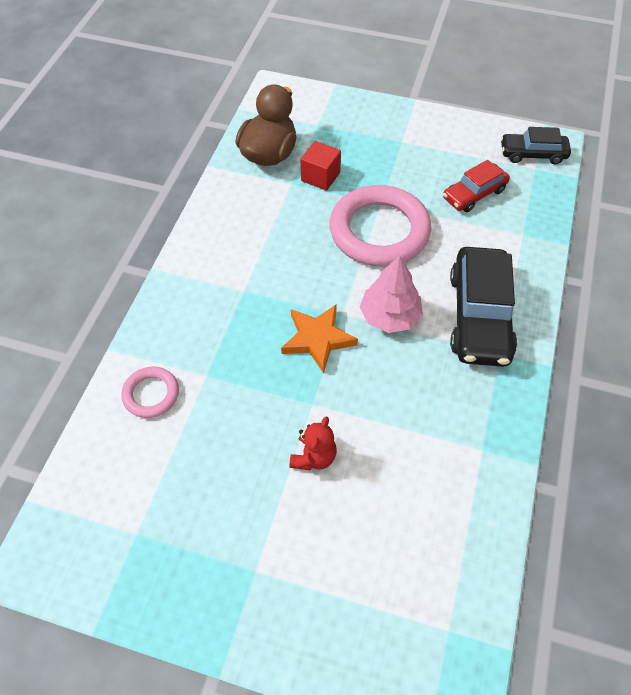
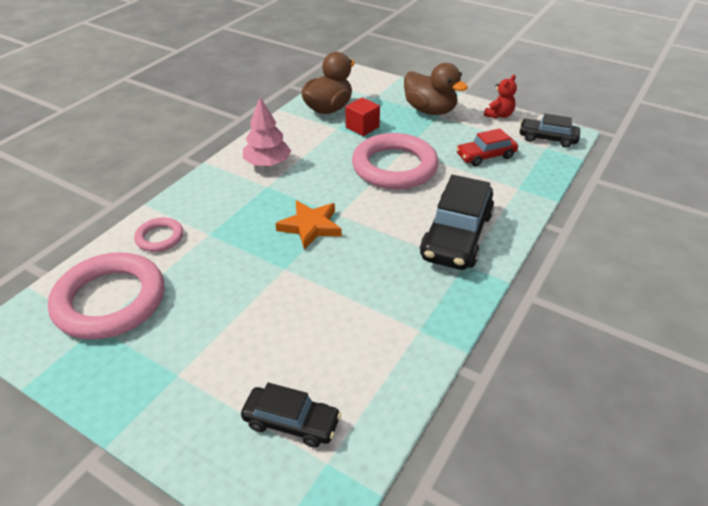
camera: 15 degrees right, 15 degrees down
(135, 495) = (110, 301): none -> pink ring
(313, 457) = (268, 304): red teddy bear -> red teddy bear (499, 115)
(389, 135) = (430, 110): none -> brown duck
(389, 316) = (378, 222): pink tree -> pink tree (267, 163)
(397, 595) = (291, 422): none -> black car

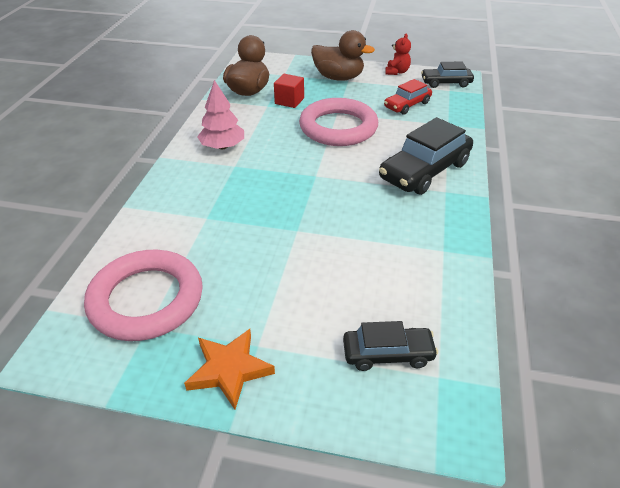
camera: 20 degrees left, 0 degrees up
(160, 237) = (160, 232): pink ring -> none
(310, 226) = (297, 191): orange star -> orange star (229, 370)
(456, 235) = (424, 171): black car -> black car turned 45 degrees clockwise

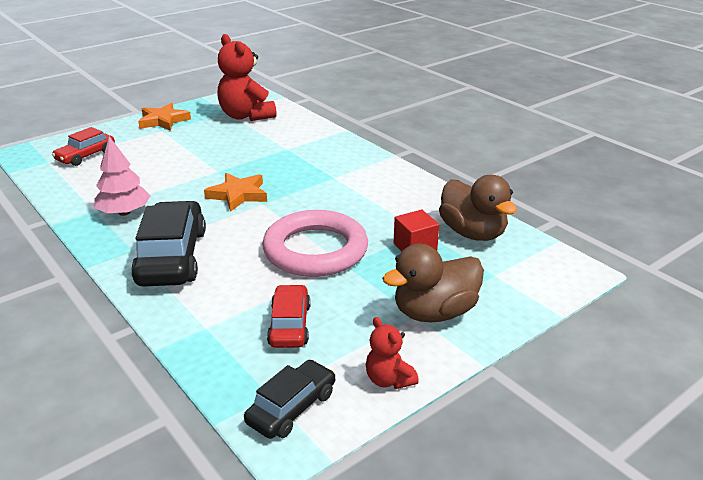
camera: 130 degrees right, 10 degrees down
(146, 299) = (246, 116): pink ring -> red teddy bear
(222, 146) = (372, 182): pink tree -> pink tree (124, 212)
(319, 193) = (238, 195): none -> orange star
(388, 354) = (86, 156): black car -> red car

